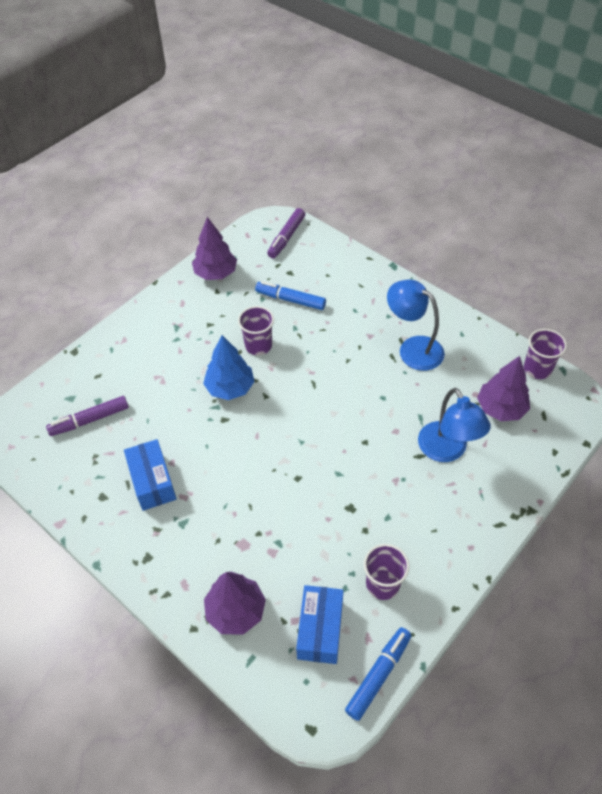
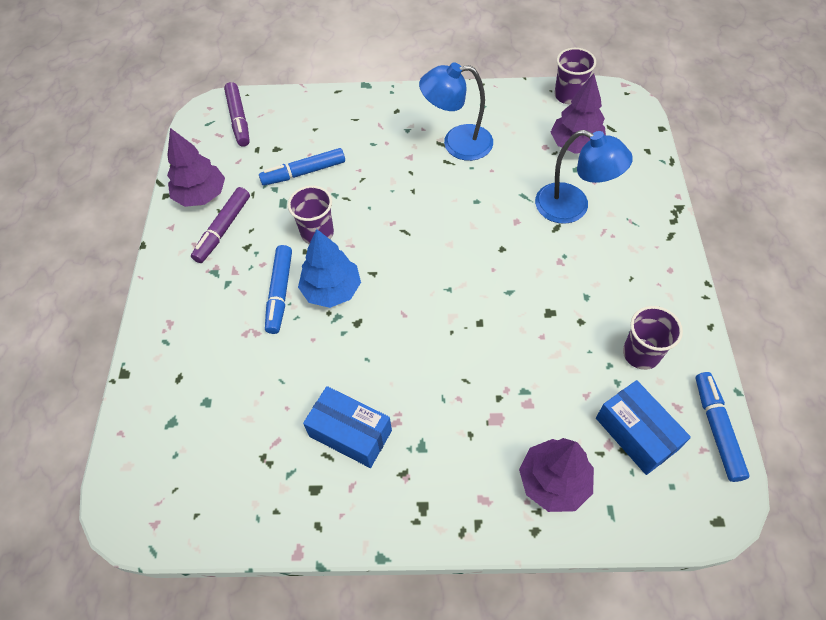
camera: 40 degrees left, 5 degrees up
(89, 420) = (218, 427): purple marker -> purple marker (223, 229)
(199, 367) = (280, 293): none -> blue marker

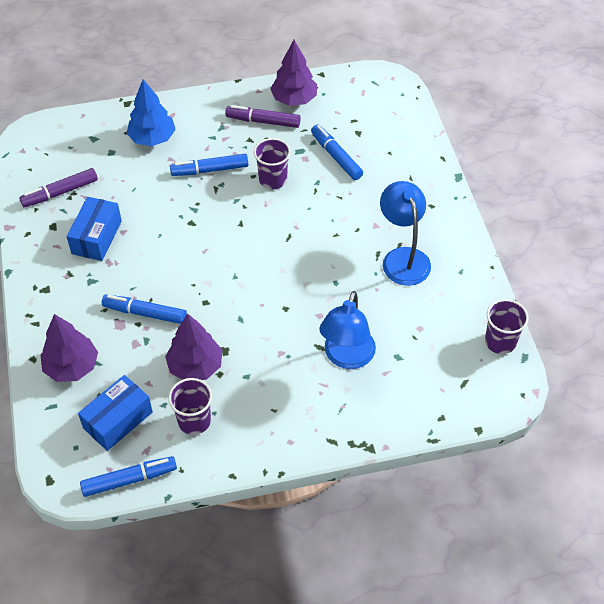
camera: 75 degrees right, 5 degrees down
(238, 119) = (384, 100): purple marker -> purple marker (60, 192)
(332, 290) = (218, 201): blue tree -> blue tree (152, 138)
(484, 388) = (145, 313): none -> blue marker
(575, 145) = (430, 353): purple tree -> purple tree (195, 366)

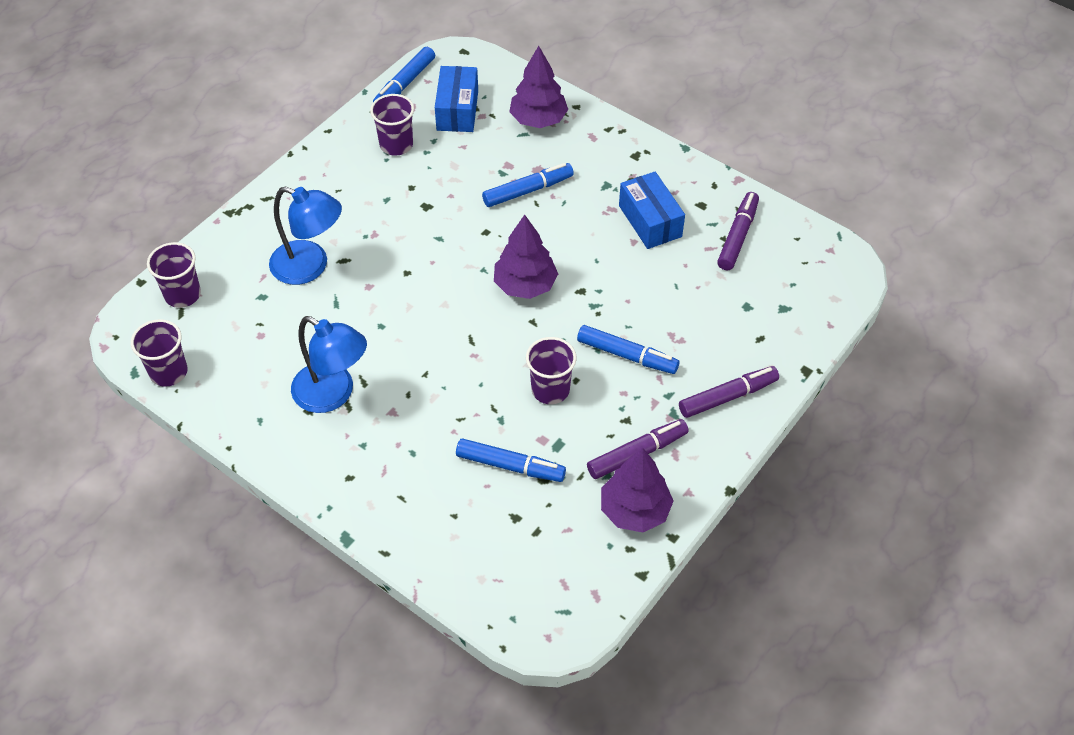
camera: 140 degrees right, 0 degrees up
(152, 138) = (727, 349): blue tree -> none
(183, 117) = (728, 397): none -> purple marker
(195, 366) = (438, 180): purple tree -> purple tree (525, 285)
(210, 170) = (627, 355): blue marker -> blue marker turned 75 degrees clockwise
(346, 357) = (310, 266): blue lamp -> blue lamp turned 135 degrees clockwise
(453, 397) = (182, 294): none -> purple cup

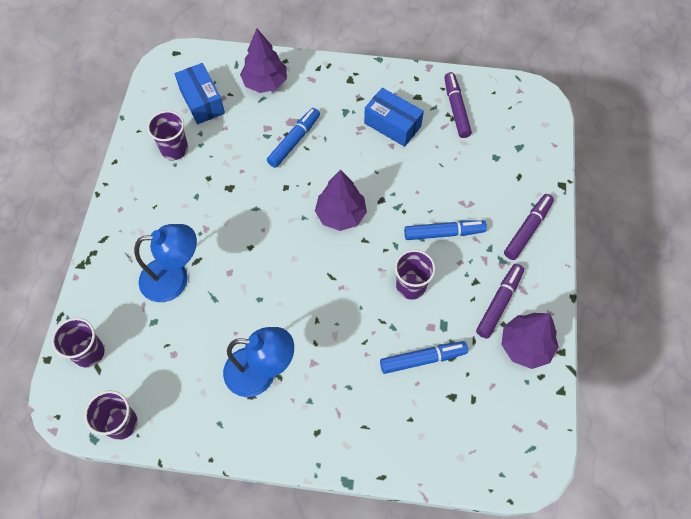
camera: 30 degrees left, 10 degrees up
(404, 84) = (148, 98): blue marker -> none

